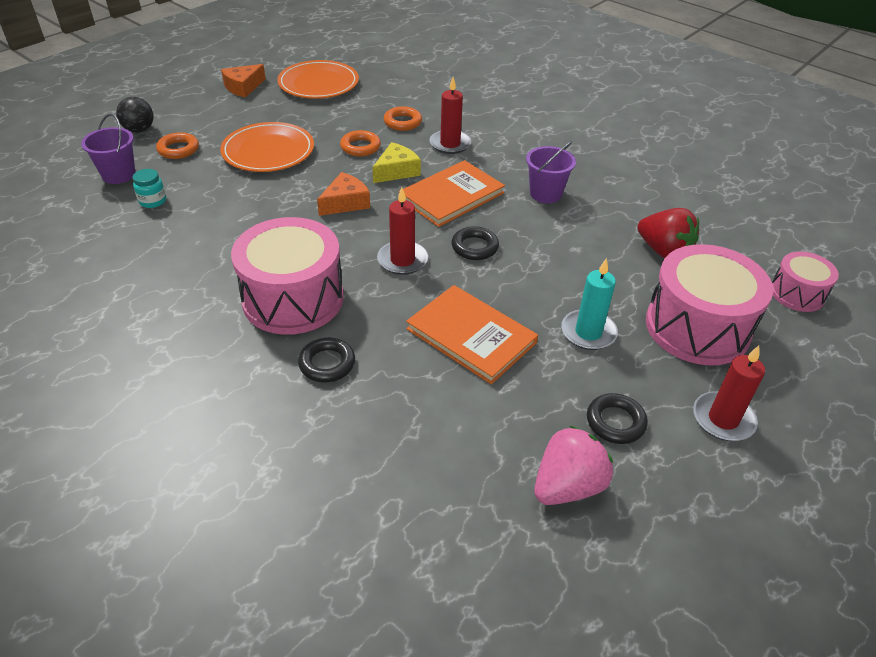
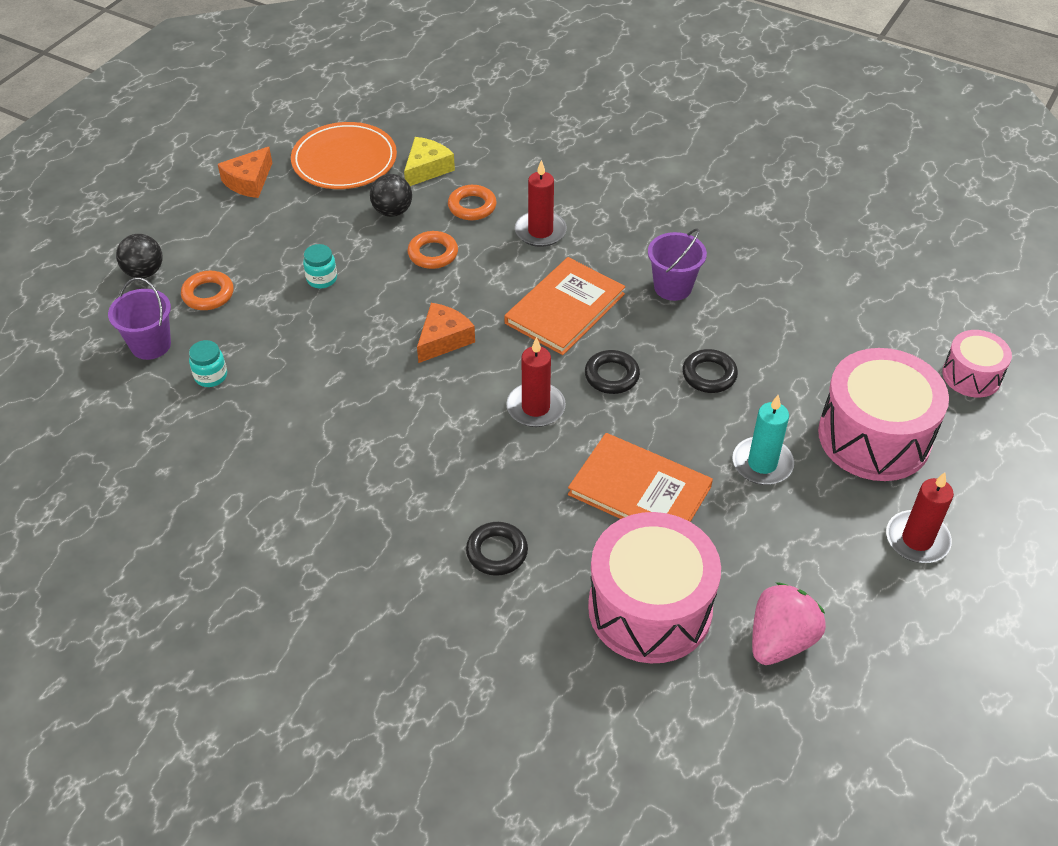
camera: 10 degrees left, 5 degrees up
(268, 151) = (322, 279): orange plate -> turquoise jar
(293, 299) = (430, 479): pink drum -> pink drum (650, 608)
(341, 117) = (392, 211): none -> black ball
(396, 171) = (488, 283): yellow cheese -> yellow cheese (427, 169)
(615, 422) = (812, 563): black ring -> black ring (709, 375)
(663, 251) = (821, 345): red strawberry -> none

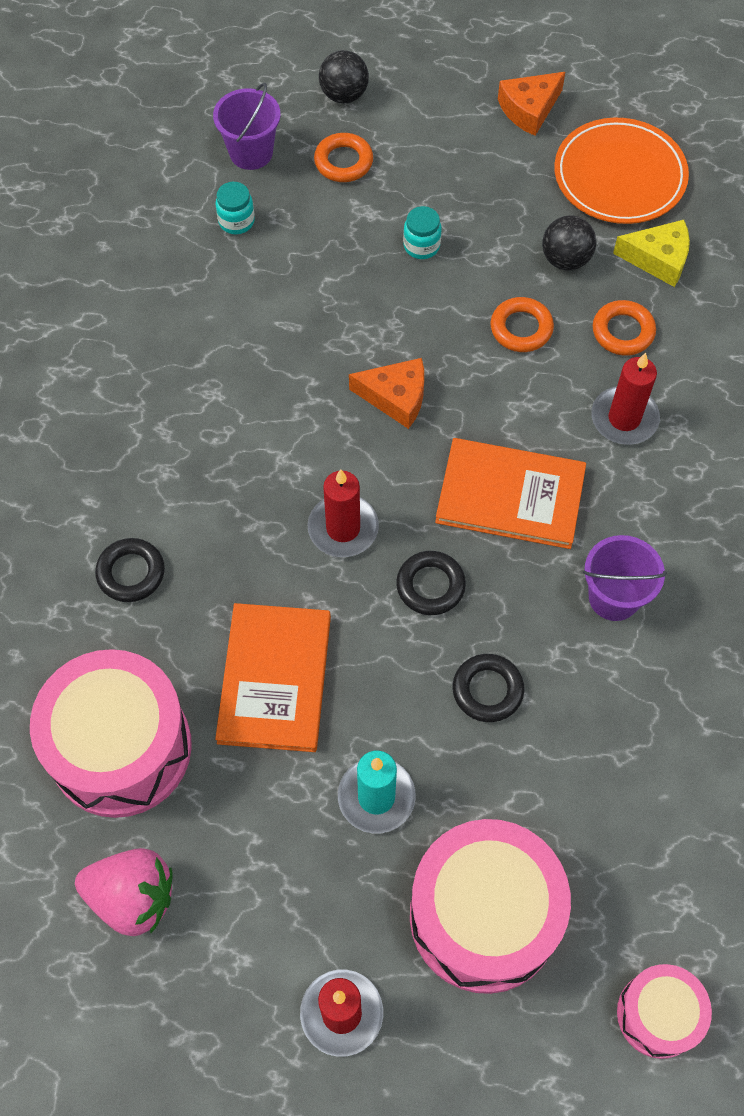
camera: 65 degrees right, 15 degrees up
(249, 181) = (529, 109): orange cheese -> orange cheese turned 45 degrees counterclockwise

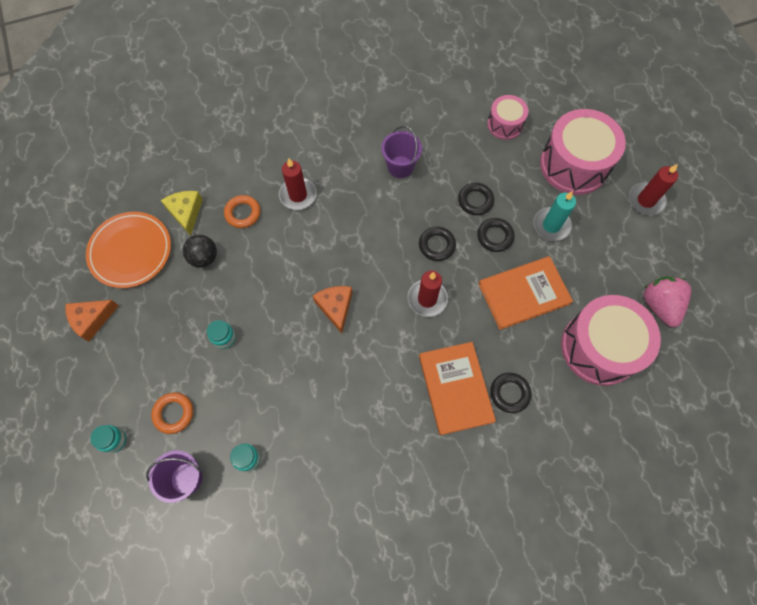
camera: 115 degrees left, 5 degrees up
(344, 95) = (114, 440): black ball -> turquoise jar
(401, 687) = (495, 236): none -> black ring
(510, 496) = (368, 229): orange book -> orange book (455, 388)
(521, 328) = (262, 262): orange ring -> none
(529, 109) = (92, 319): orange cheese -> orange cheese turned 120 degrees clockwise
(658, 1014) = (570, 94): pink drum -> pink drum (505, 124)

